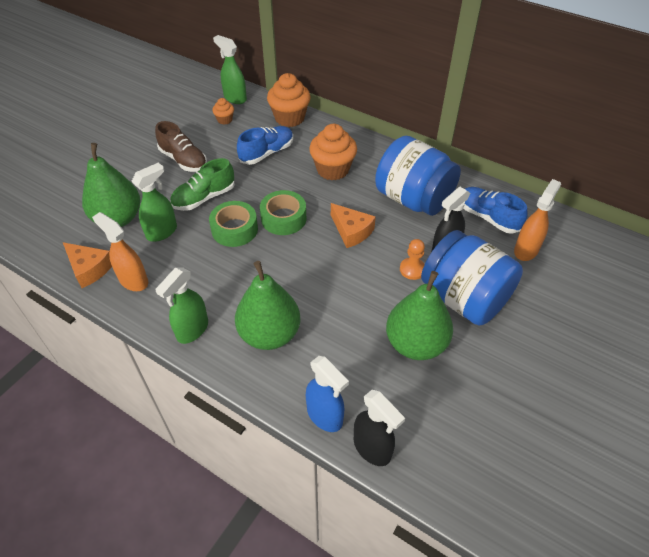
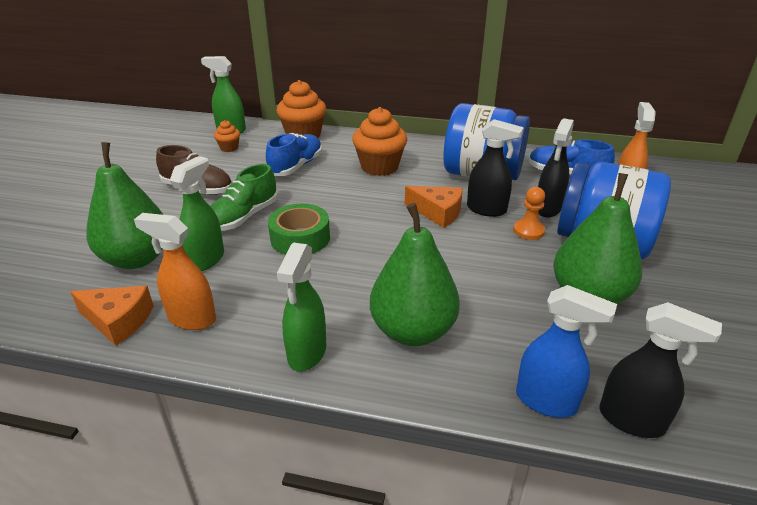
camera: 20 degrees left, 15 degrees down
(283, 218) = (353, 217): green tape -> none
(392, 238) = (487, 210): none -> black spray bottle

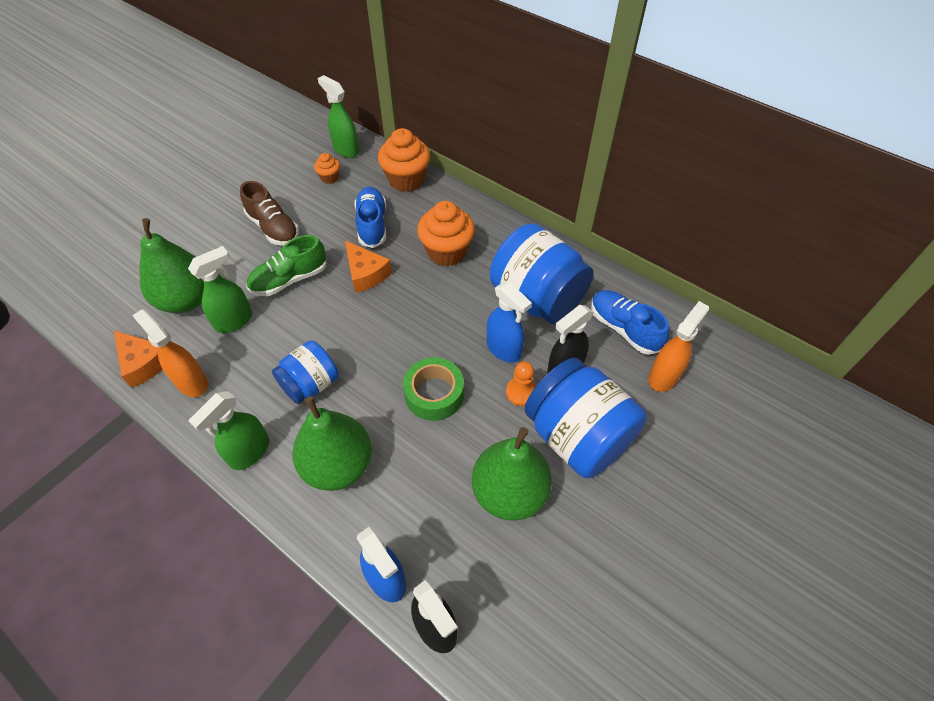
camera: 25 degrees right, 20 degrees up
(296, 166) = (372, 225): blue shoe -> blue shoe turned 60 degrees counterclockwise
(300, 238) = (319, 323): green tape -> green tape (434, 394)
(329, 281) = (311, 384): none -> blue jar
(438, 212) = (456, 335): orange cheese -> orange cheese (366, 273)
(487, 210) = (504, 349): black spray bottle -> blue spray bottle

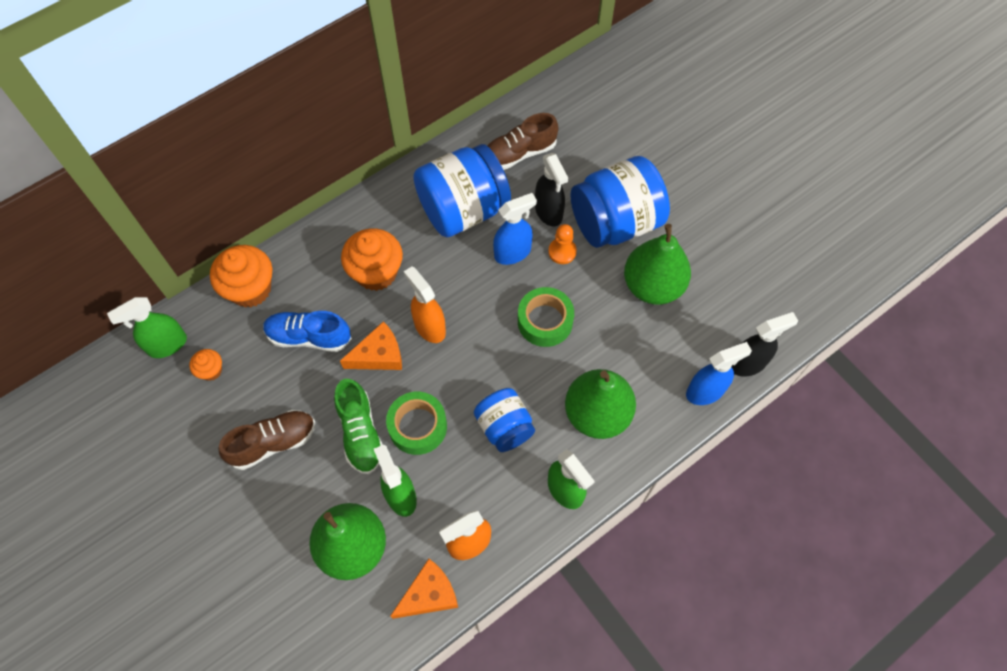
camera: 75 degrees left, 10 degrees up
(301, 317) = (417, 426): none -> green tape
(624, 329) = (519, 153): blue shoe -> brown shoe
(663, 376) = (575, 142): orange spray bottle -> orange spray bottle (429, 327)

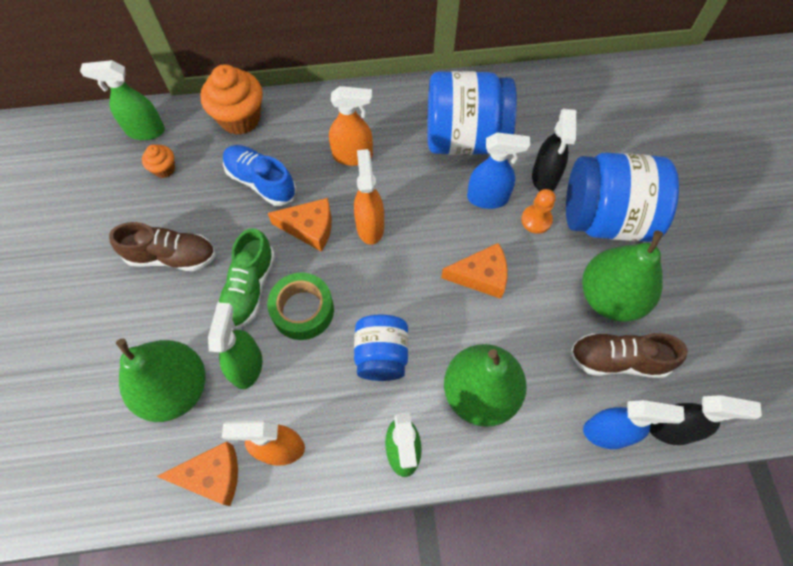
camera: 30 degrees right, 0 degrees up
(376, 272) = (353, 156): orange cupcake -> orange spray bottle
(519, 153) = (547, 113): brown shoe -> brown shoe (618, 360)
(545, 321) = (481, 276): green tape -> orange cheese

